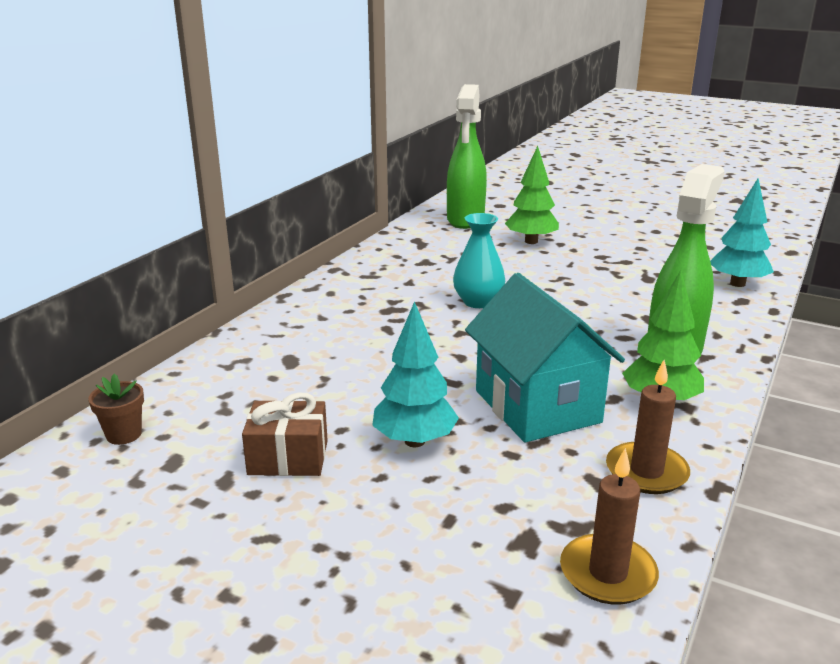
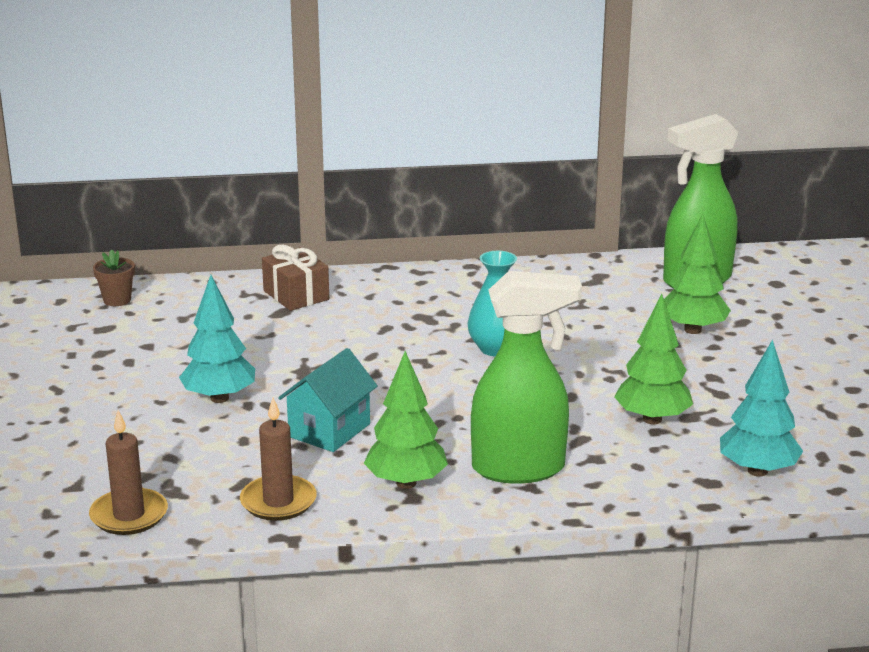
camera: 55 degrees right, 0 degrees up
(288, 457) = (149, 362): brown gift -> brown gift (296, 295)
(537, 406) = (329, 430): turquoise house -> turquoise house, size x0.64
(641, 289) = (652, 419): none -> green tree

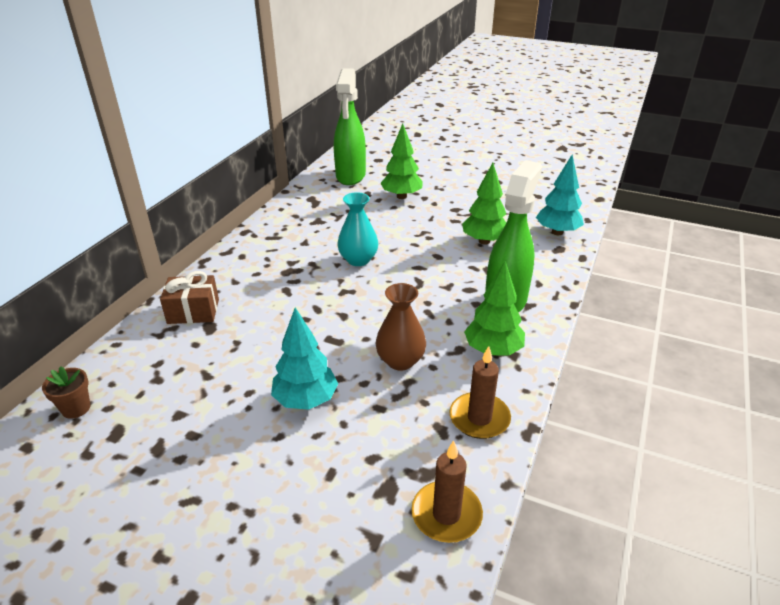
camera: 60 degrees left, 10 degrees up
(329, 430) = (400, 361): turquoise house -> brown vase

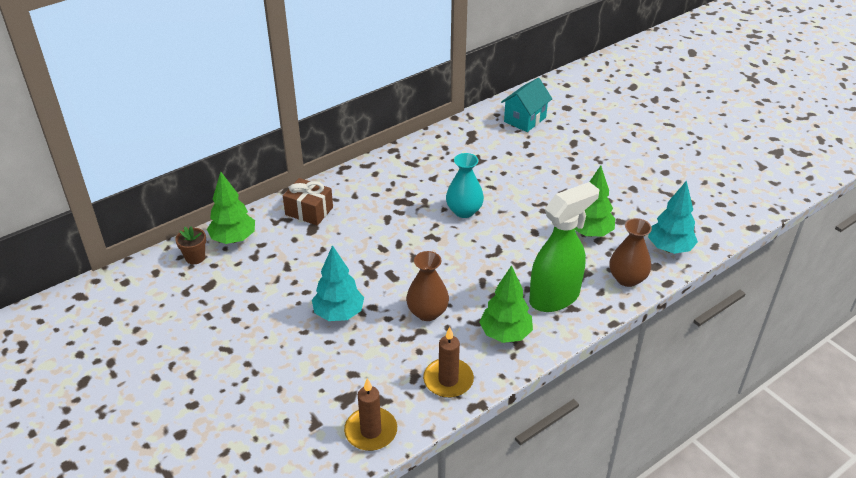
camera: 30 degrees right, 5 degrees up
(350, 176) = (525, 119): green spray bottle -> turquoise house
(401, 196) = (554, 158): green tree -> green tree (233, 239)
(549, 265) = (627, 278): none -> brown vase

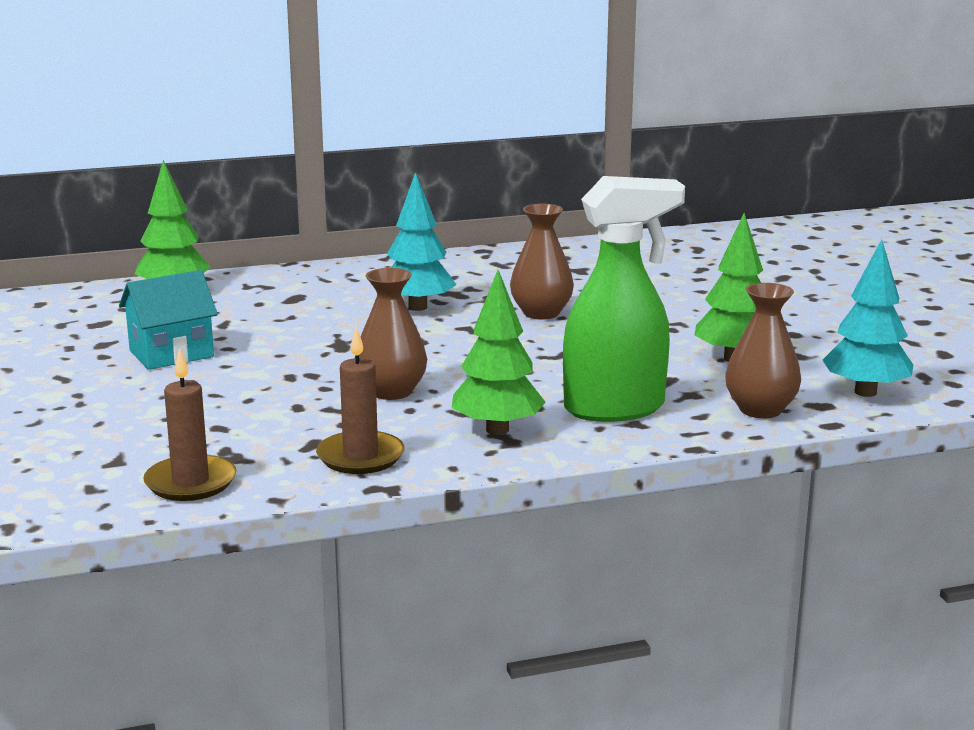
camera: 20 degrees right, 20 degrees down
(195, 257) = (105, 299): brown flower pot -> none
(309, 211) = (305, 283): brown gift -> none
(339, 314) = (255, 373): turquoise tree -> turquoise tree (418, 307)
(464, 211) = (541, 313): turquoise vase -> brown vase
(525, 119) = (719, 248): turquoise house -> turquoise house (171, 354)

